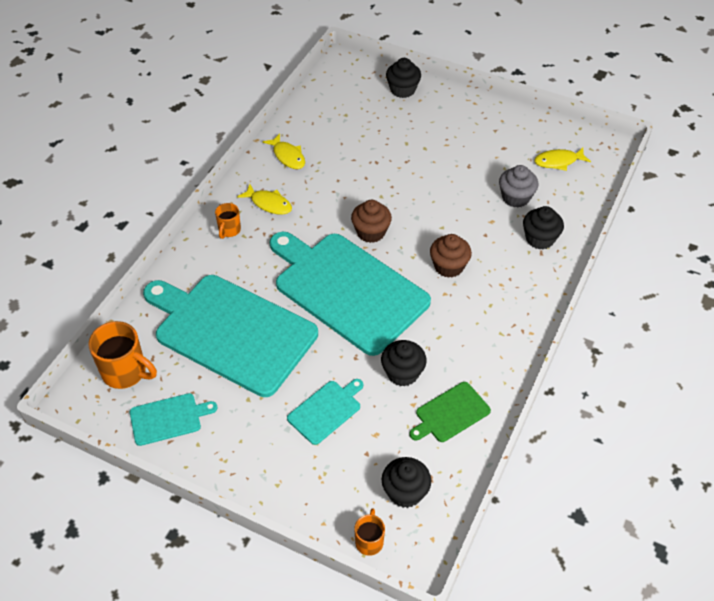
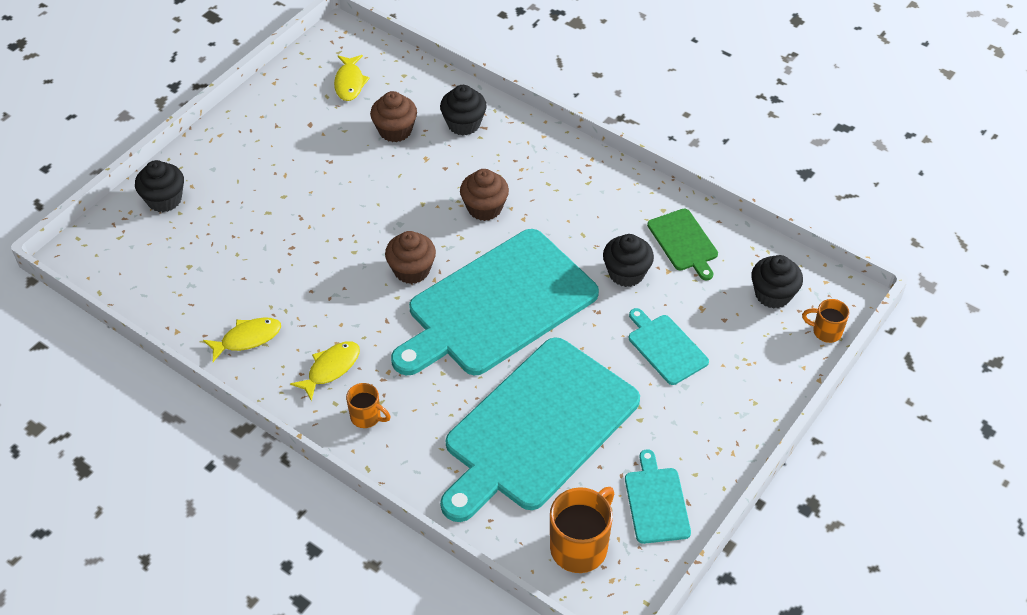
camera: 80 degrees left, 0 degrees up
(515, 197) = (395, 130): grey cupcake -> brown cupcake

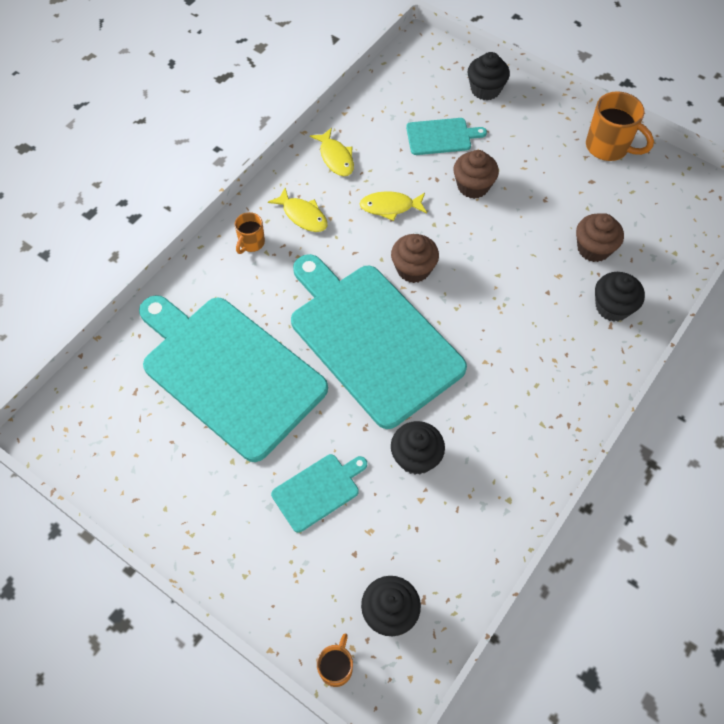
camera: 90 degrees right, 10 degrees up
(349, 83) = (654, 208): yellow fish -> yellow fish (390, 207)
(484, 208) = (496, 327): brown cupcake -> brown cupcake (473, 186)
(580, 546) = (102, 405): orange mug -> orange mug (608, 147)
(656, 502) = (138, 471): turquoise cutting board -> turquoise cutting board (441, 136)
(683, 242) = (462, 519): green cutting board -> none

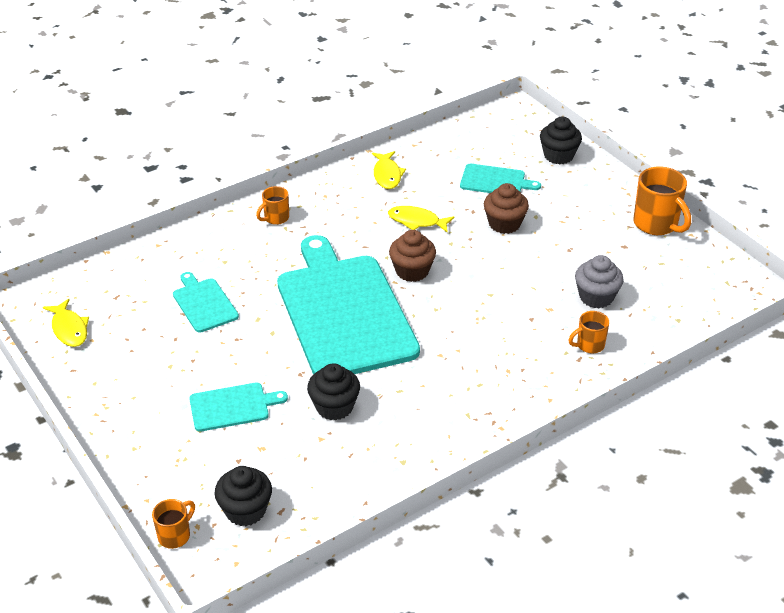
camera: 20 degrees right, 20 degrees down
(230, 372) = (204, 303): turquoise cutting board -> turquoise cutting board, size x0.43
(303, 215) = (333, 209): yellow fish -> yellow fish (69, 329)
(593, 248) = (596, 297): brown cupcake -> grey cupcake
(612, 307) = (589, 345): black cupcake -> orange mug

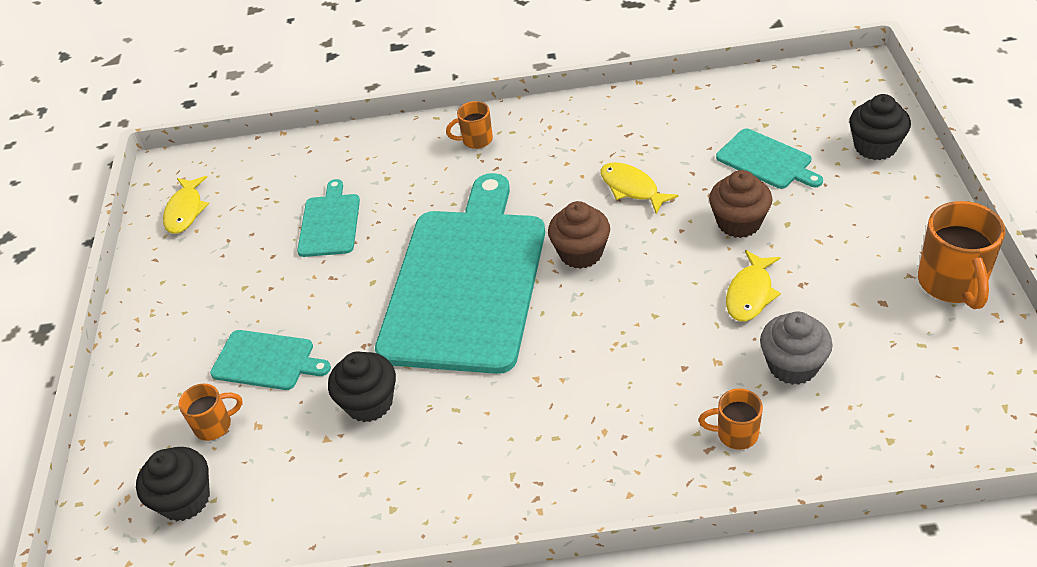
camera: 35 degrees right, 5 degrees up
(175, 535) = (98, 499): orange mug -> orange mug (215, 425)
(387, 175) = (638, 118): yellow fish -> yellow fish (750, 294)

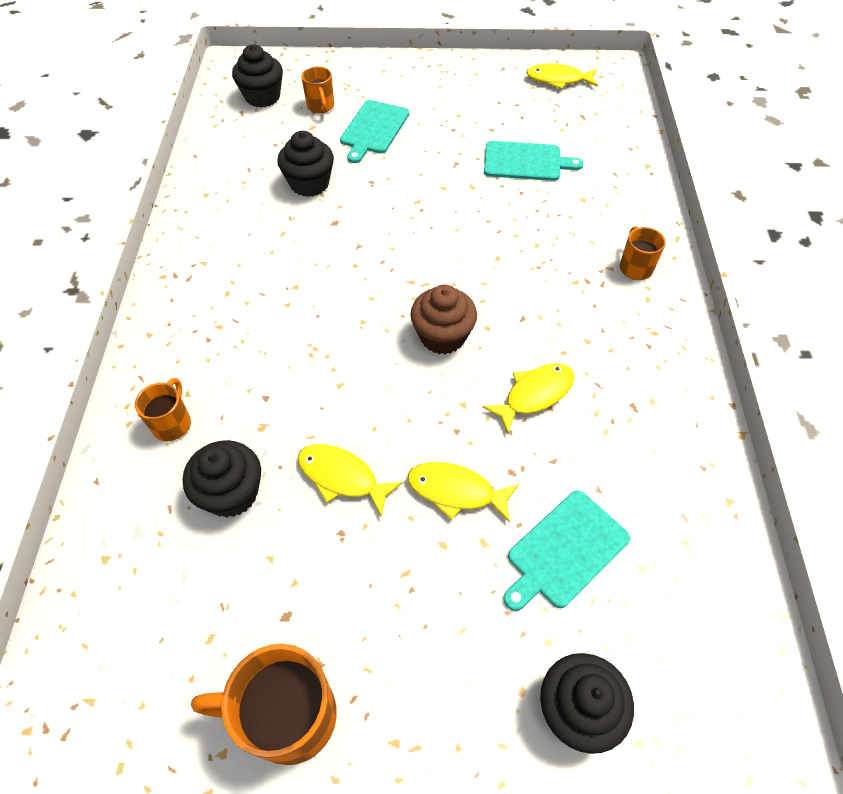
camera: 90 degrees right, 10 degrees up
(466, 282) = (426, 248): turquoise cutting board -> none
(739, 222) = (456, 491): brown cupcake -> yellow fish
(792, 365) = (231, 493): grey cupcake -> black cupcake

